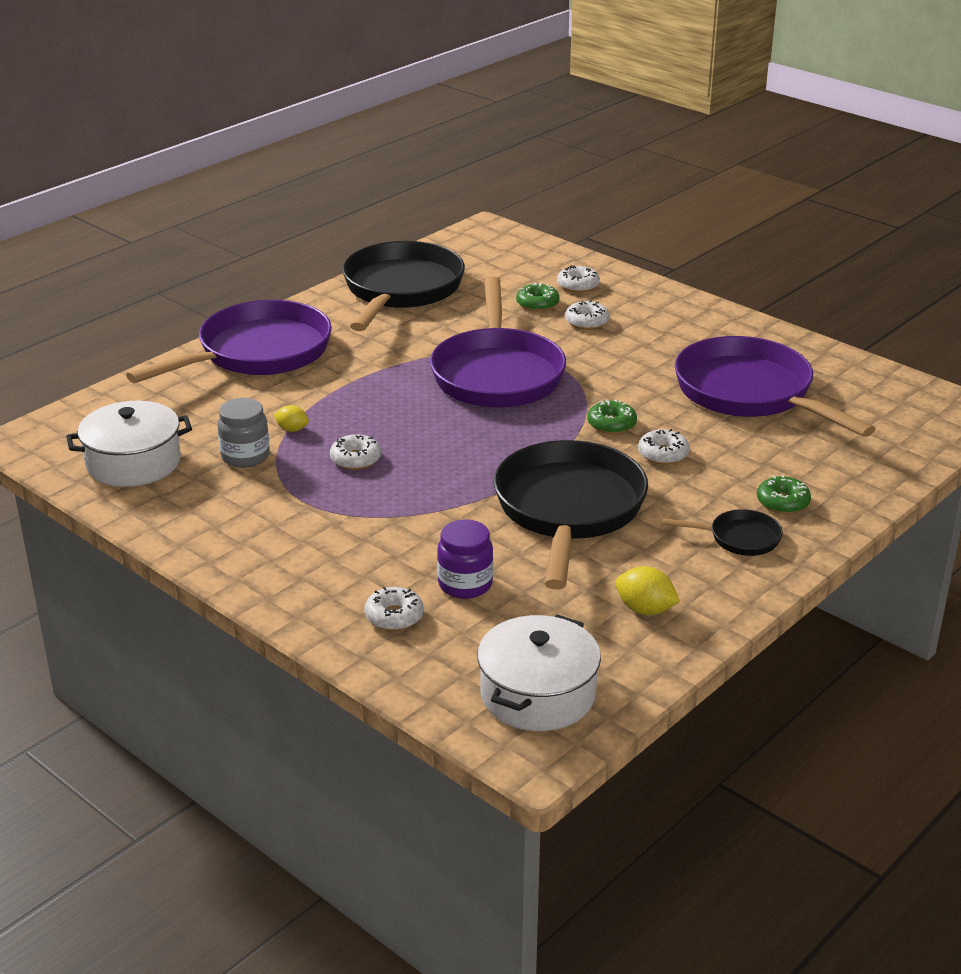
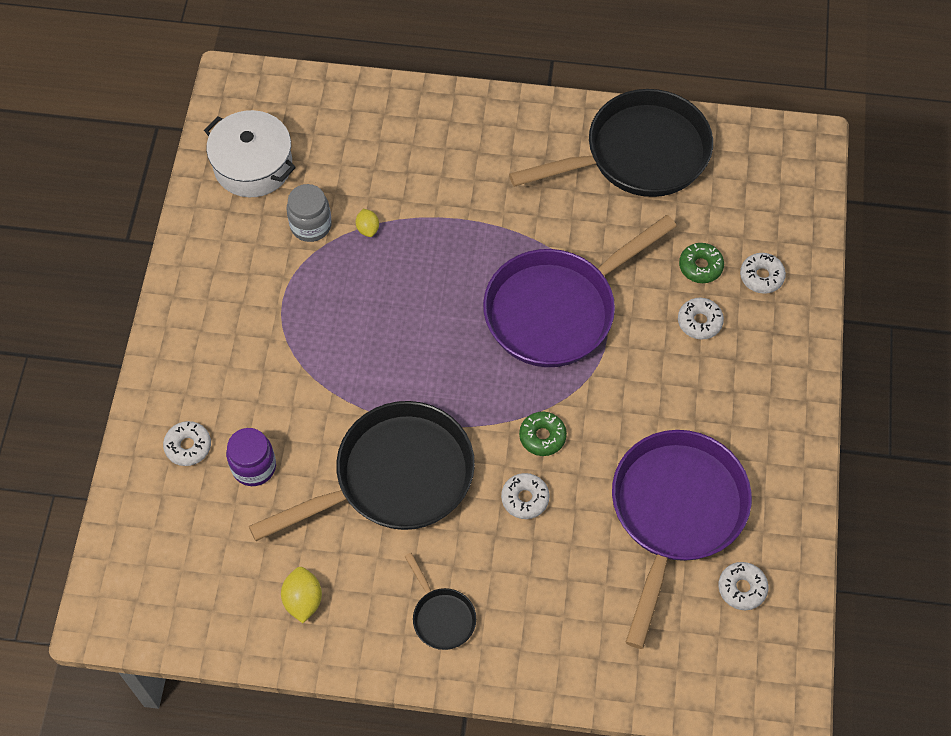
camera: 55 degrees right, 30 degrees up
(257, 353) = (457, 130): purple pan -> none
(355, 459) = (359, 296): white donut -> white donut (742, 588)
(538, 694) = (162, 586): white pot -> none
(782, 502) = (517, 623): green donut -> none

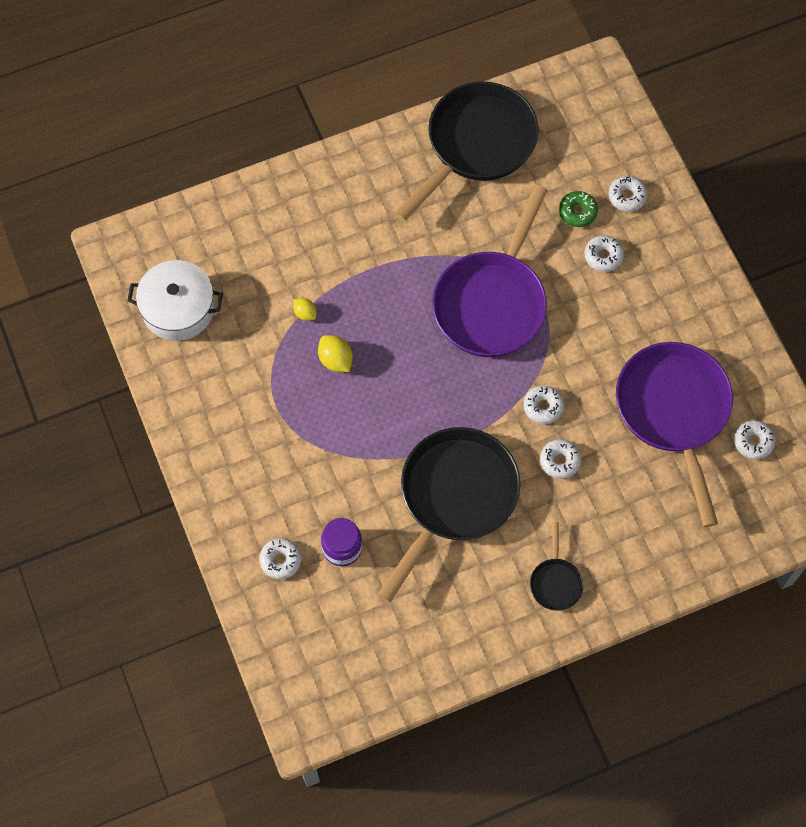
camera: 30 degrees left, 5 degrees up
(303, 600) = (446, 627): yellow lemon -> yellow lemon (335, 360)
(311, 225) = (258, 334): grey jar -> none
(442, 617) = (555, 582): black pan -> black pan turned 60 degrees clockwise
(542, 436) = (543, 407): green donut -> white donut

